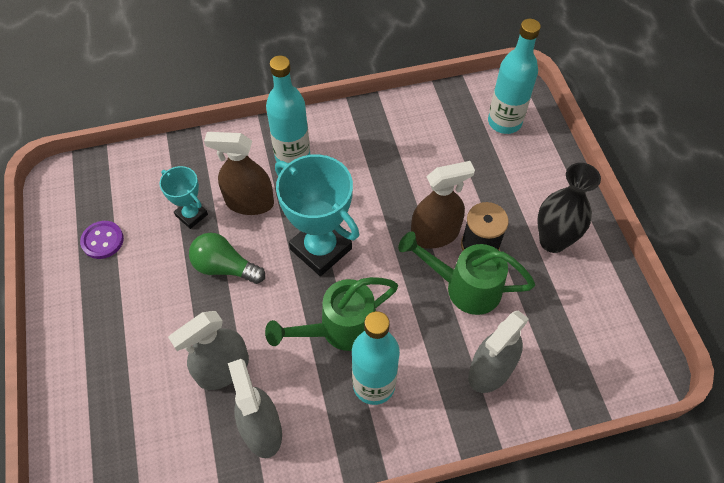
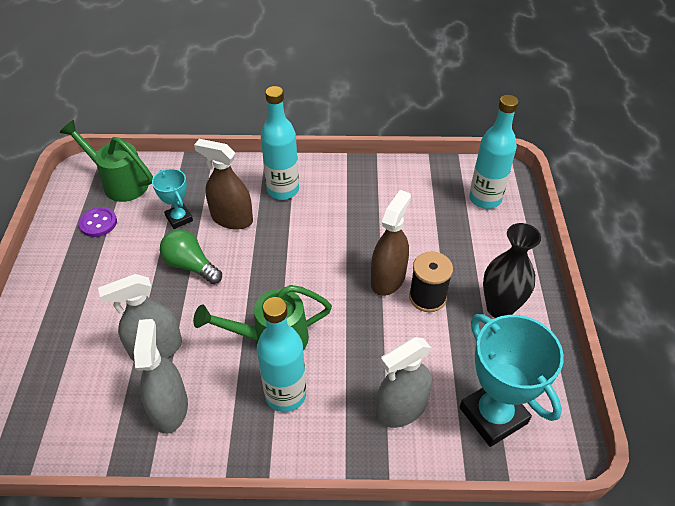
camera: 15 degrees right, 10 degrees down
(320, 249) = (279, 269): turquoise trophy -> turquoise trophy (493, 415)
(435, 234) = (388, 278): brown spray bottle -> brown spray bottle turned 60 degrees counterclockwise
(464, 287) = (401, 329): green watering can -> green watering can (120, 183)

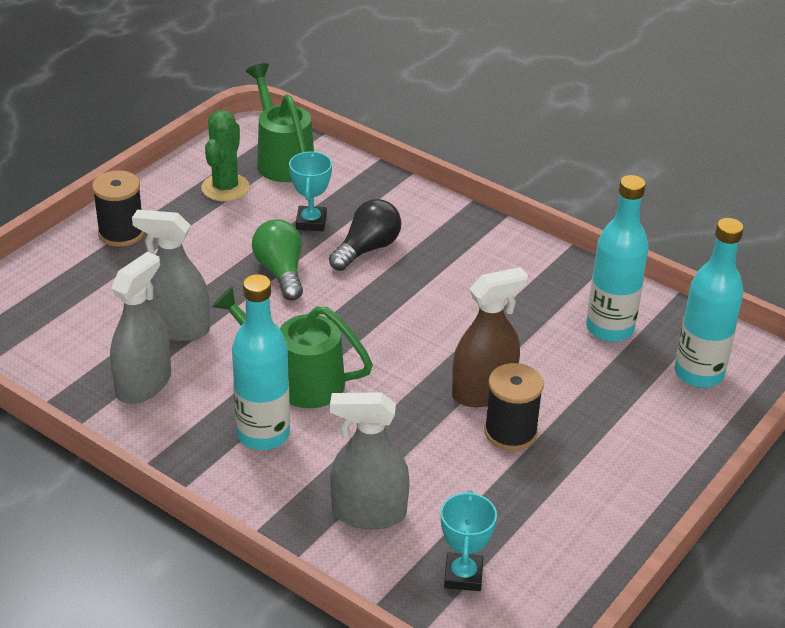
camera: 35 degrees right, 10 degrees down
(50, 297) = (121, 233): none -> black spool
(98, 223) = (225, 188): purple button -> green cactus
(232, 219) = (367, 249): brown spray bottle -> black light bulb
(283, 190) = (453, 247): turquoise bottle -> turquoise bottle (609, 329)
(493, 415) = (463, 575): turquoise trophy -> turquoise trophy, size x0.54
(499, 308) = (586, 488): black vase -> none

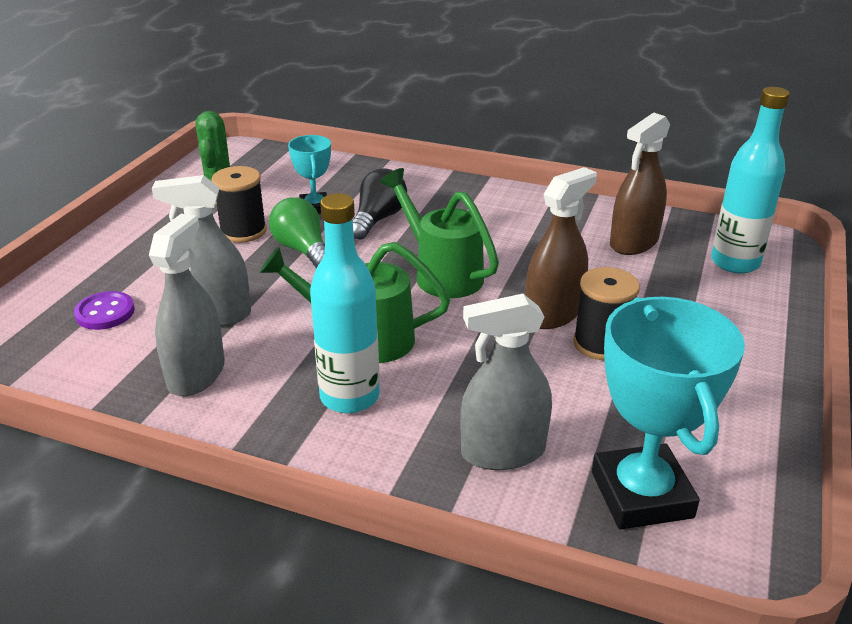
camera: 15 degrees left, 5 degrees down
(84, 305) = (105, 313): none -> purple button
(121, 233) = (127, 245): black spool -> black spool (243, 231)
(282, 159) = (266, 166): green watering can -> green watering can (442, 273)
(463, 575) = (641, 495): turquoise trophy -> turquoise trophy, size x1.85
(609, 329) = (634, 242): turquoise bottle -> brown spray bottle

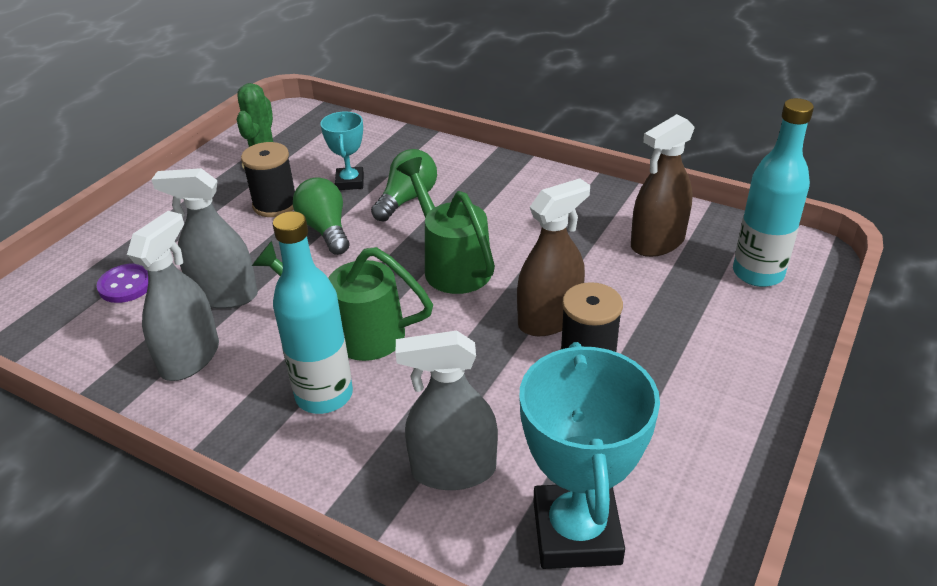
camera: 10 degrees right, 5 degrees up
(378, 219) = (407, 199): black light bulb -> green light bulb

